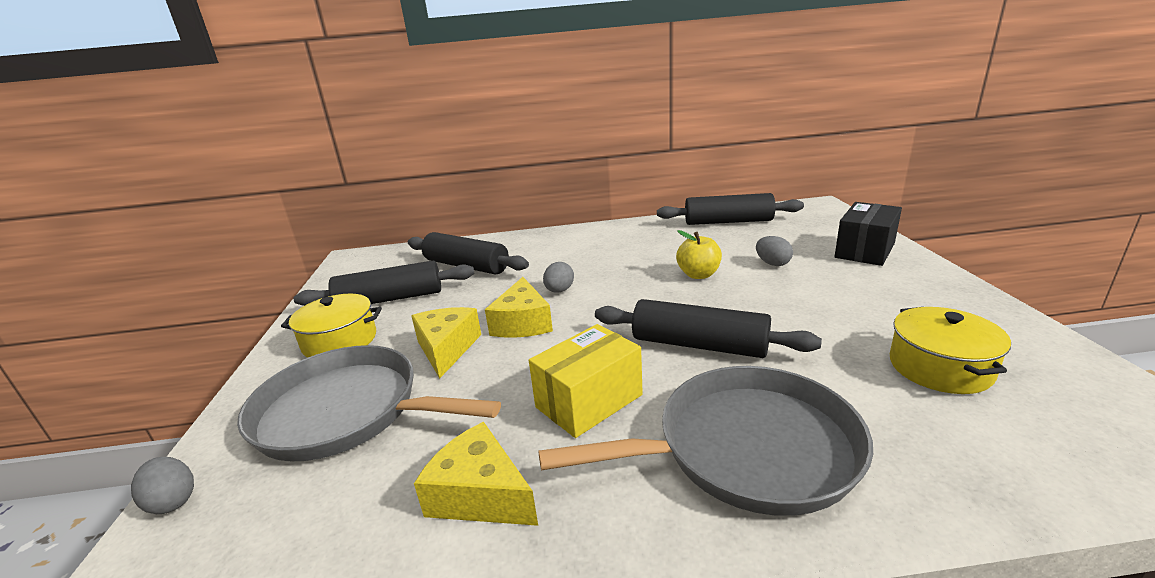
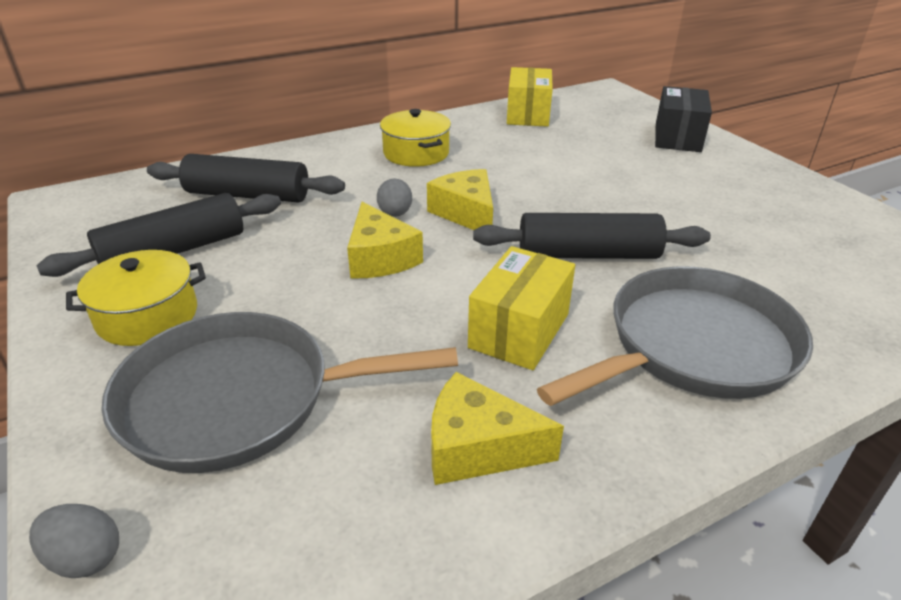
camera: 25 degrees left, 10 degrees up
(447, 349) = (308, 302): yellow cheese -> yellow cheese (466, 213)
(698, 275) = (537, 178): yellow apple -> none
(728, 222) = (528, 114): black rolling pin -> yellow box
(772, 263) = (602, 159): grey egg -> none
(940, 367) = (798, 244): yellow pot -> yellow pot (416, 153)

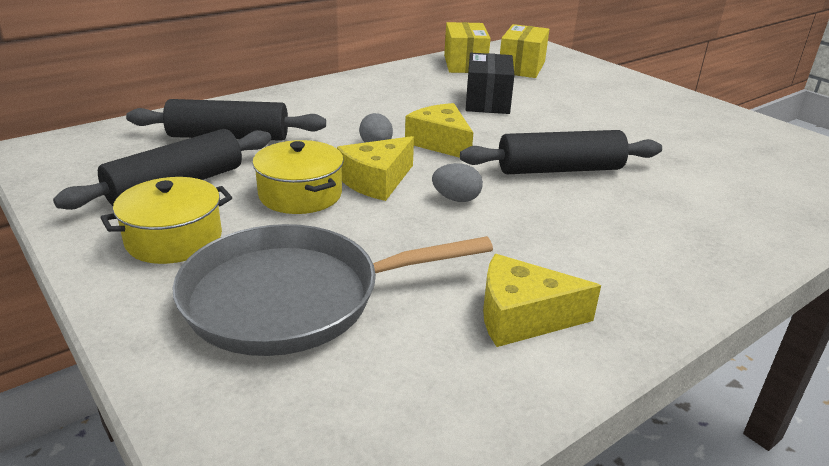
camera: 10 degrees left, 5 degrees down
(85, 558) = (202, 430): grey egg -> grey egg (456, 199)
(380, 258) = (376, 181): yellow cheese -> yellow cheese turned 75 degrees clockwise
(416, 153) = (375, 97): yellow pot -> yellow pot (300, 194)
(519, 331) = (523, 229): yellow box -> yellow box (521, 67)
(677, 137) = (602, 78): black box -> black box (487, 101)
(694, 346) = (672, 231): grey pan -> none

